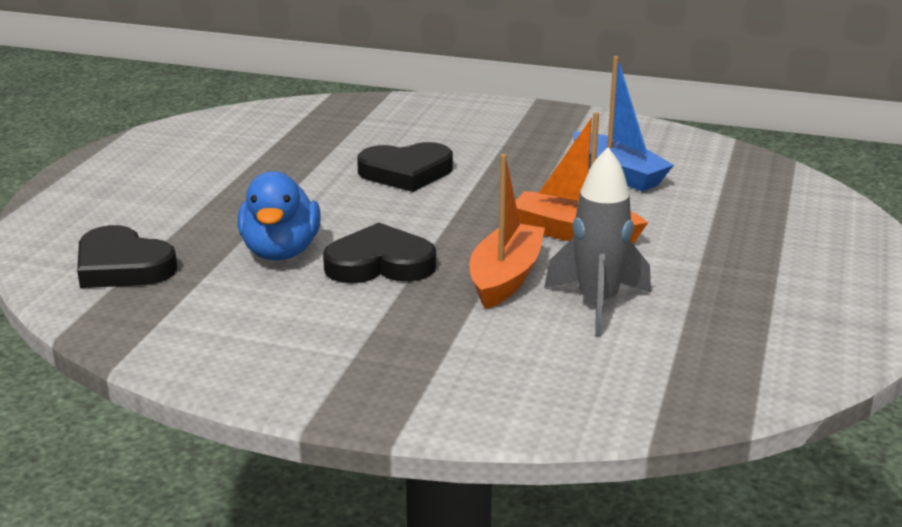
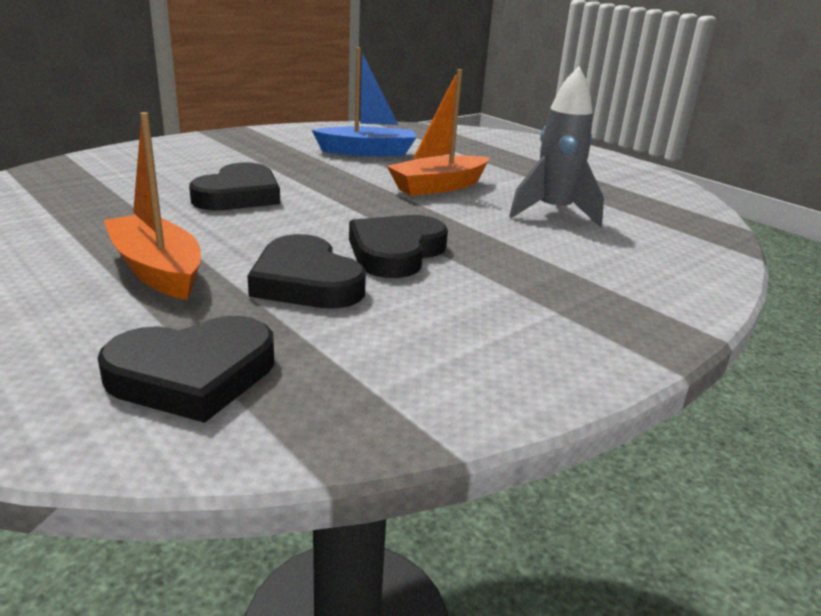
camera: 60 degrees left, 0 degrees up
(281, 252) = (306, 282): blue duck -> black heart
(505, 278) = (481, 223): orange boat -> orange boat (157, 270)

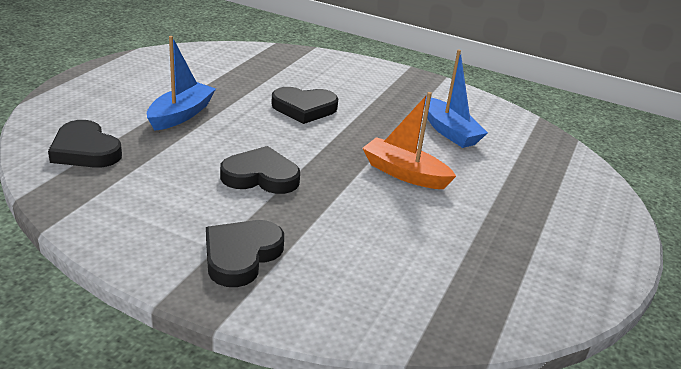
camera: 65 degrees right, 5 degrees up
(157, 270) = (181, 115): orange boat -> blue boat
(306, 282) = (196, 156): black heart -> black heart (241, 255)
(553, 213) = (404, 233): grey rocket -> none

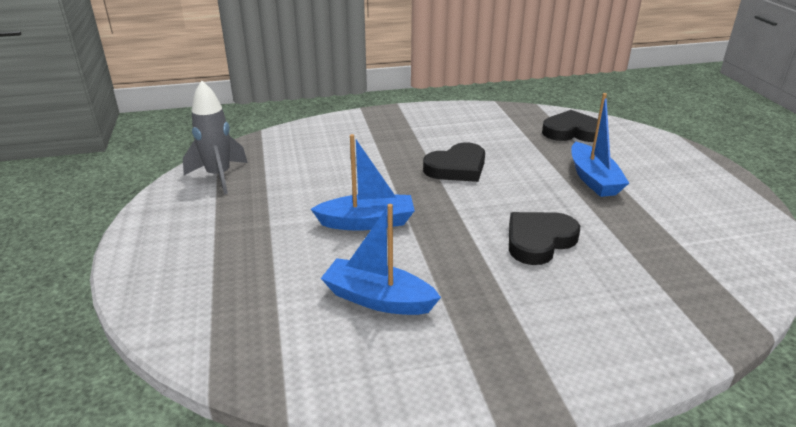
camera: 145 degrees right, 0 degrees up
(241, 255) = (393, 129): black heart -> none
(404, 173) = (367, 222): orange boat -> blue boat
(512, 296) = (219, 176): none -> grey rocket

